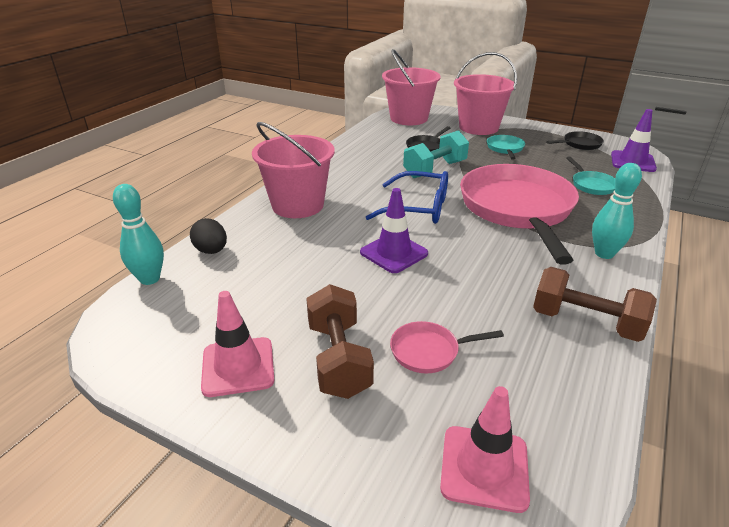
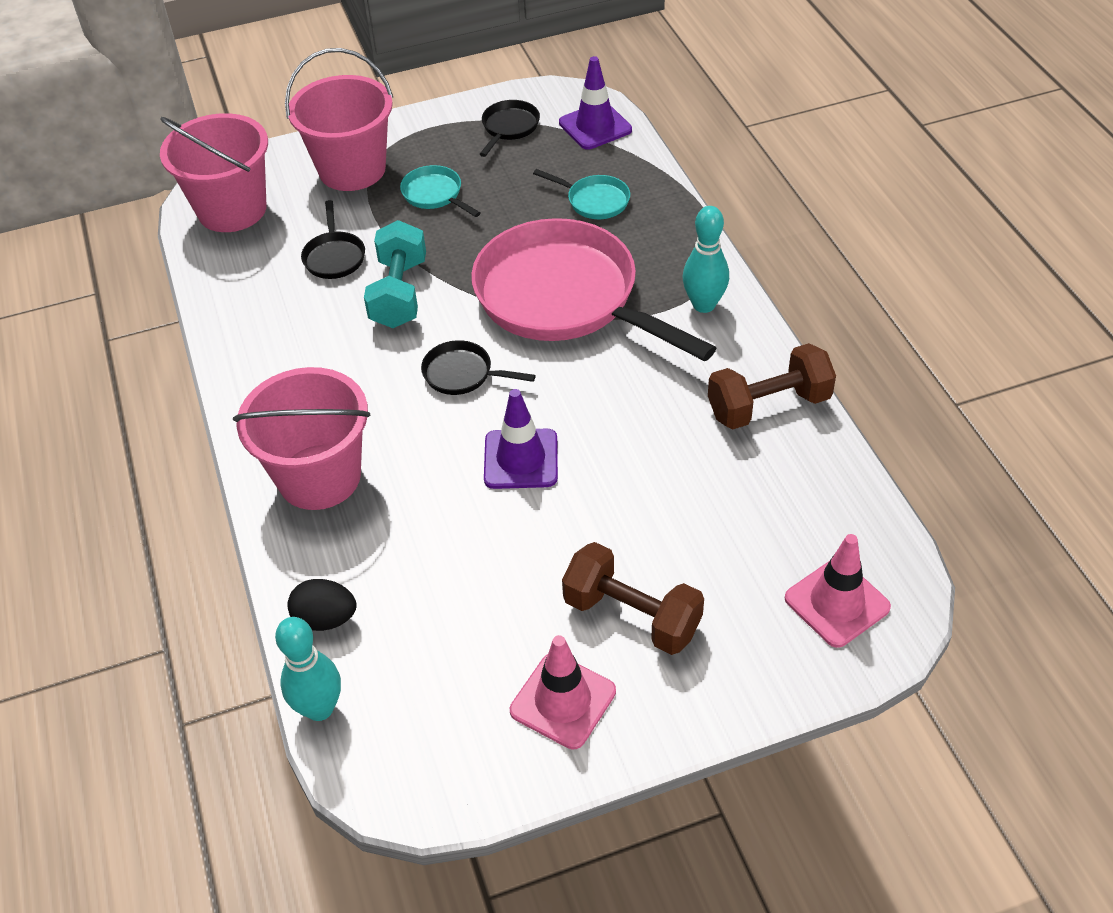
camera: 45 degrees left, 15 degrees up
(418, 208) = (462, 374): blue glasses -> black pan
(429, 351) = (690, 542): pink pan -> none

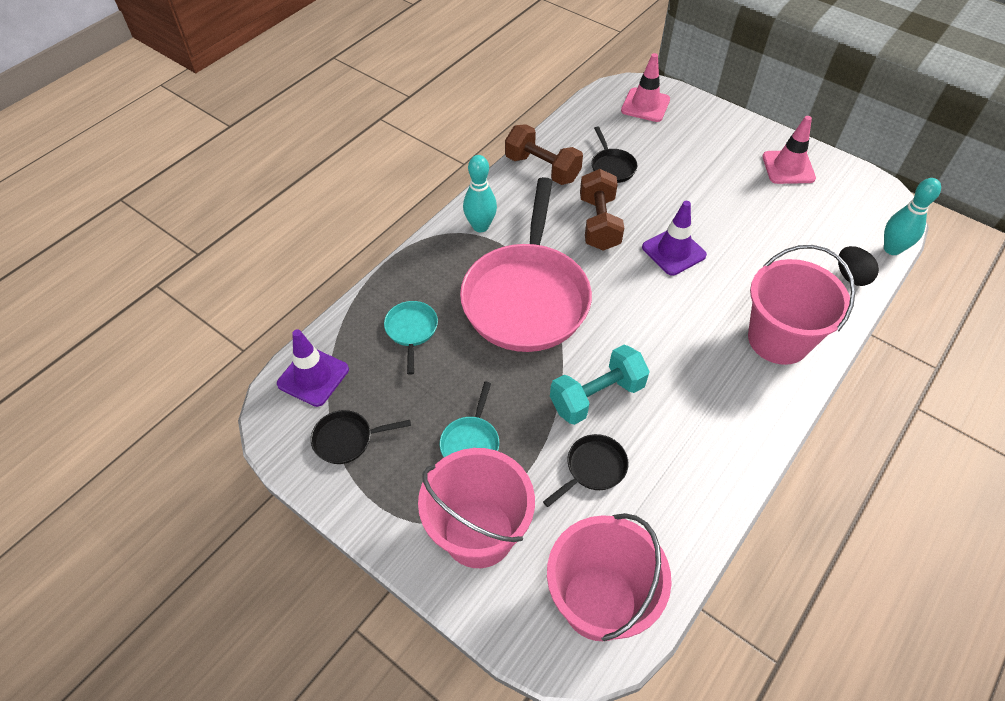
camera: 125 degrees left, 5 degrees up
(462, 374) = (637, 315): black pan -> black pan (612, 167)
(632, 615) = (721, 164): brown dumbbell -> brown dumbbell (599, 223)

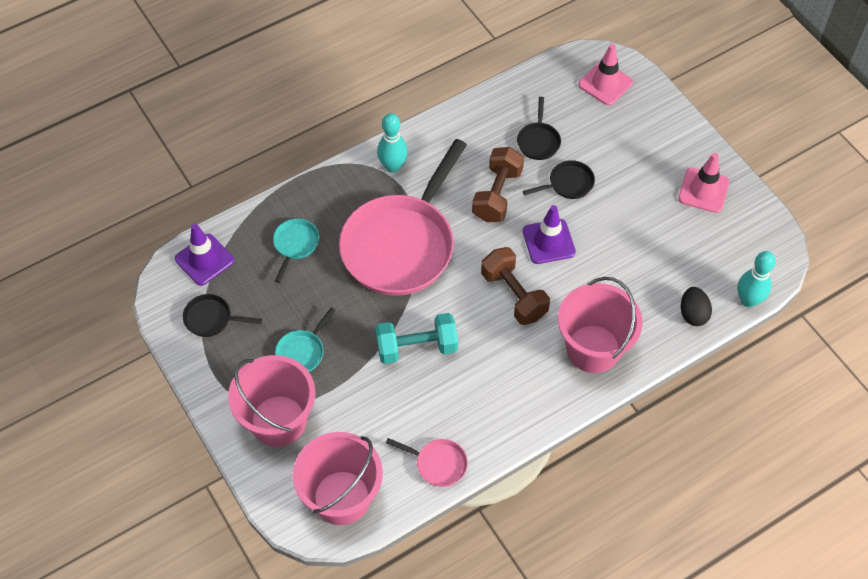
camera: 20 degrees right, 5 degrees up
(542, 169) = (474, 124): brown dumbbell -> brown dumbbell (513, 295)
(593, 468) = (385, 402): black pan -> black pan (568, 184)
(689, 519) = (438, 464): none -> pink pan

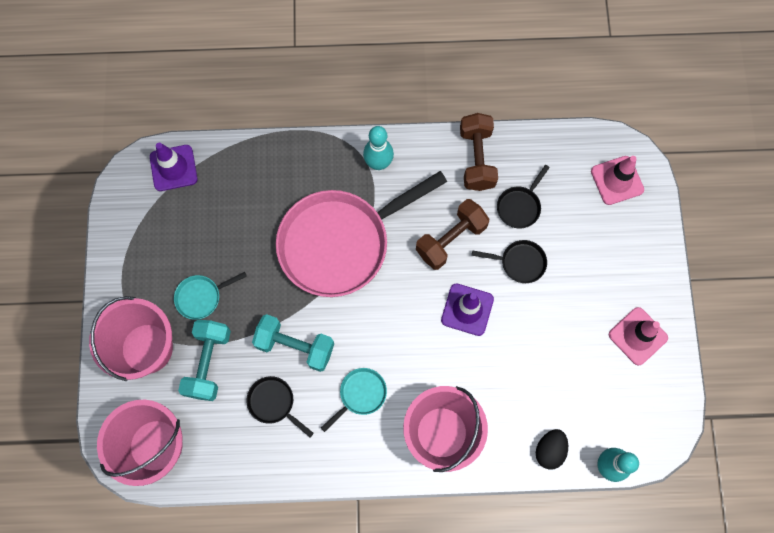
camera: 30 degrees right, 15 degrees up
(211, 319) = (148, 226): black pan -> black pan (273, 403)
(295, 245) = (253, 194): turquoise pan -> turquoise pan (360, 394)
(346, 402) = (209, 363): none -> turquoise dumbbell
(438, 464) = (248, 461): pink pan -> none
(513, 295) = (405, 343): brown dumbbell -> brown dumbbell (476, 159)

